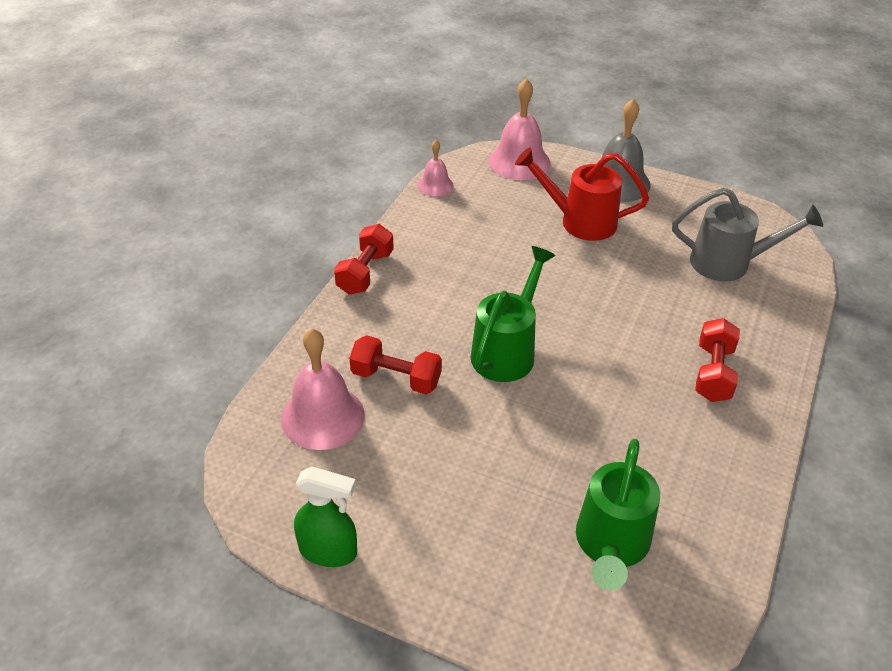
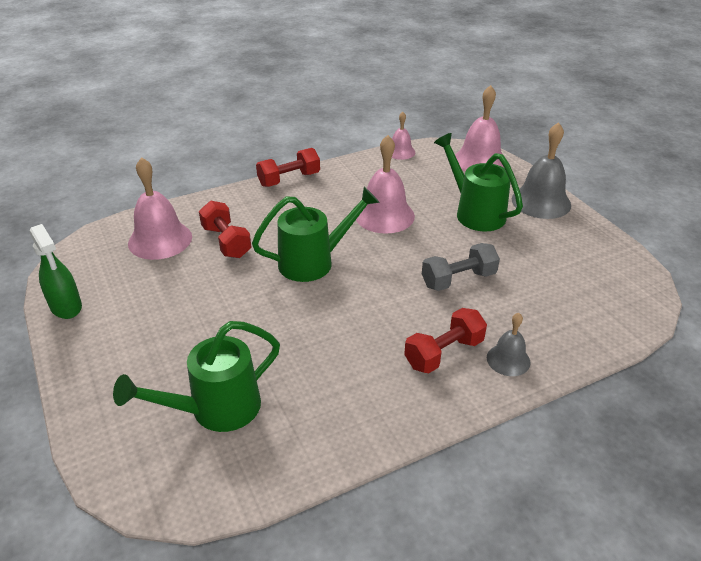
camera: 40 degrees right, 5 degrees down
(508, 265) = (384, 215): none -> pink bell
(580, 221) = (475, 212): red watering can -> green watering can
(645, 297) = (458, 279): none -> grey dumbbell
(729, 263) = (563, 291): grey watering can -> none
(761, 349) = (508, 360): none -> grey bell

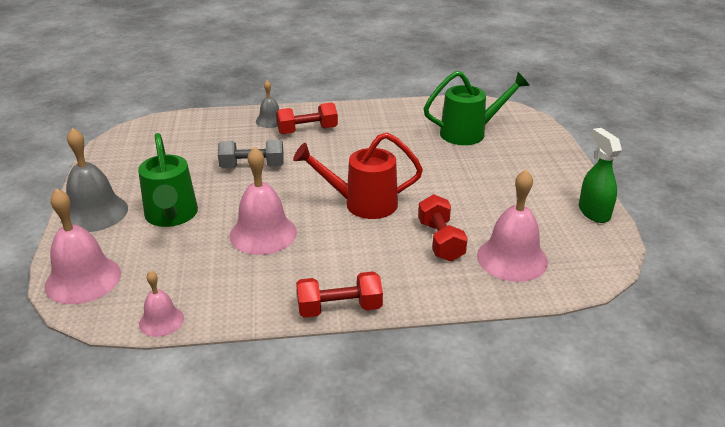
camera: 160 degrees left, 5 degrees down
(314, 262) = (362, 204): green watering can -> red watering can

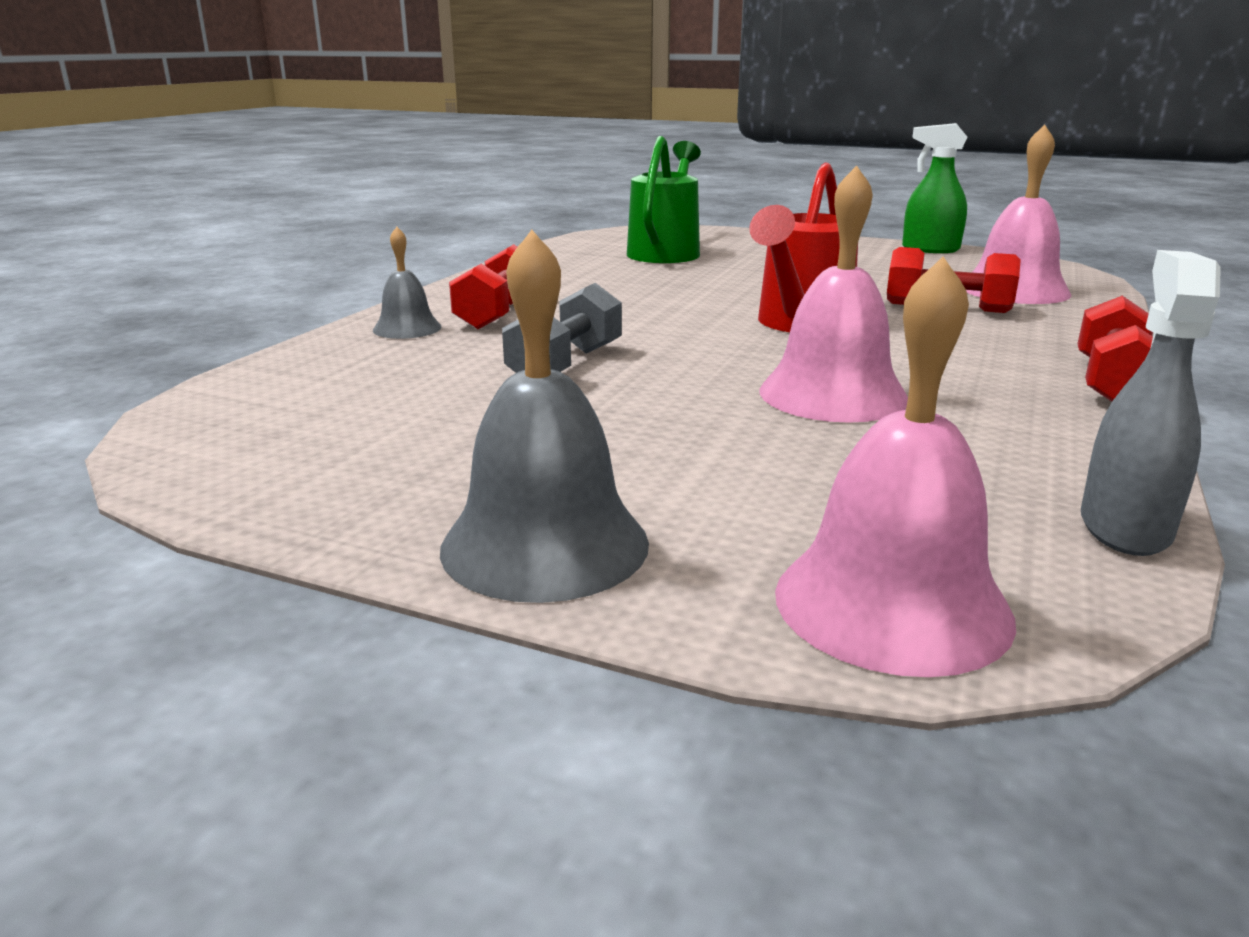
camera: 60 degrees left, 10 degrees down
(161, 321) = (1124, 527): pink bell -> grey spray bottle
(171, 216) = (677, 458): green watering can -> none

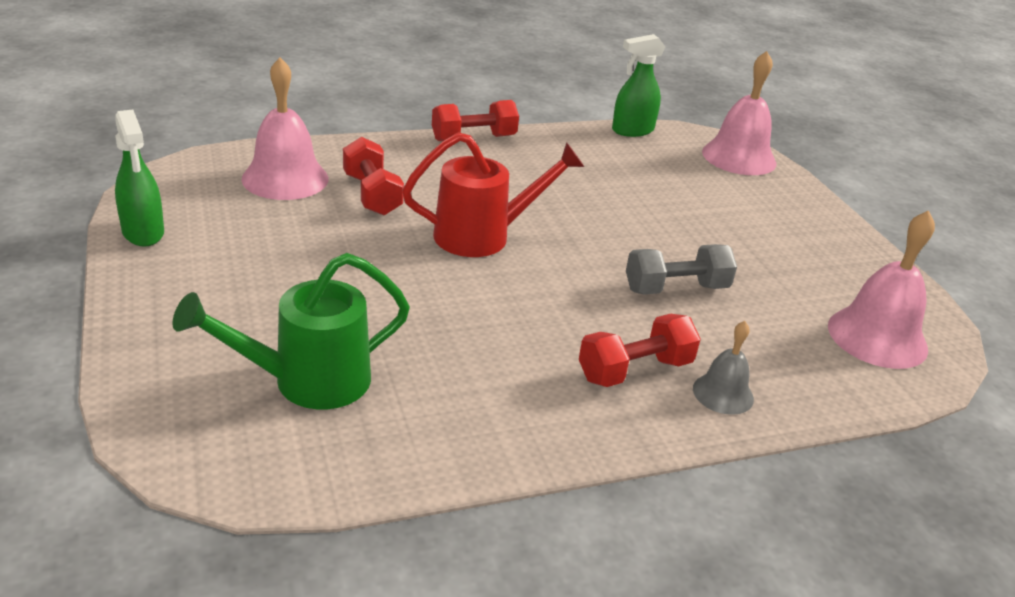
camera: 135 degrees left, 10 degrees up
(545, 544) = (813, 217): grey bell -> none
(833, 394) = (592, 199): pink bell -> pink bell (877, 337)
(1124, 527) = (632, 130): grey spray bottle -> green spray bottle

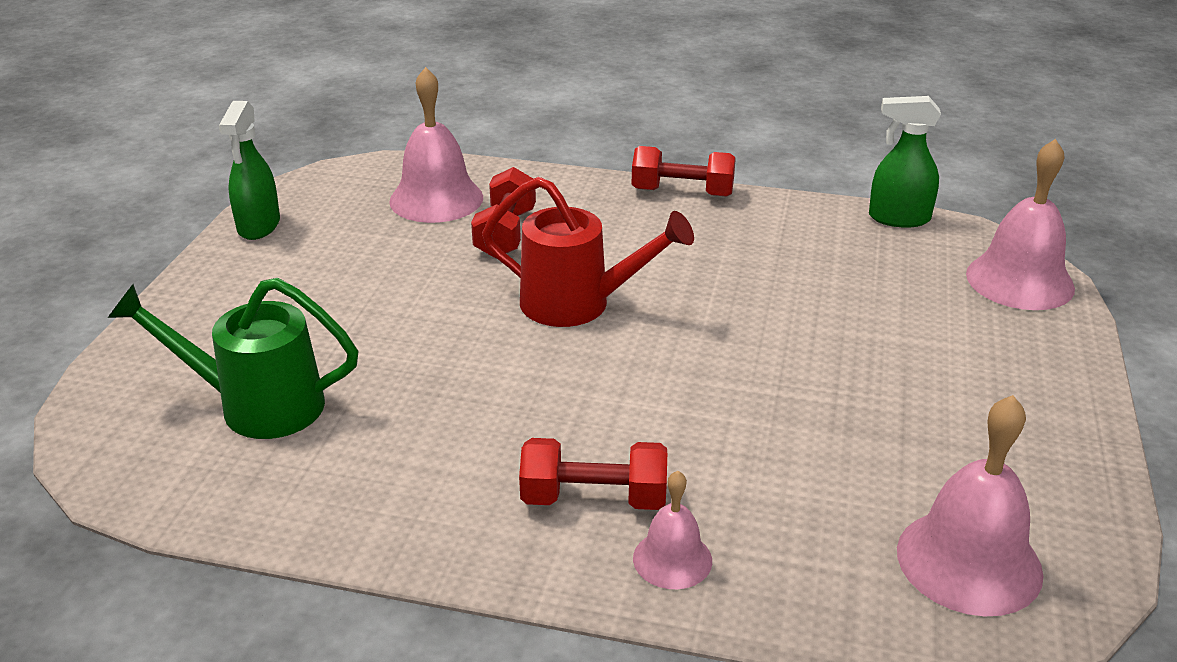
camera: 35 degrees right, 0 degrees up
(676, 289) = (747, 421): grey dumbbell -> none
(723, 393) = (672, 559): grey bell -> pink bell

